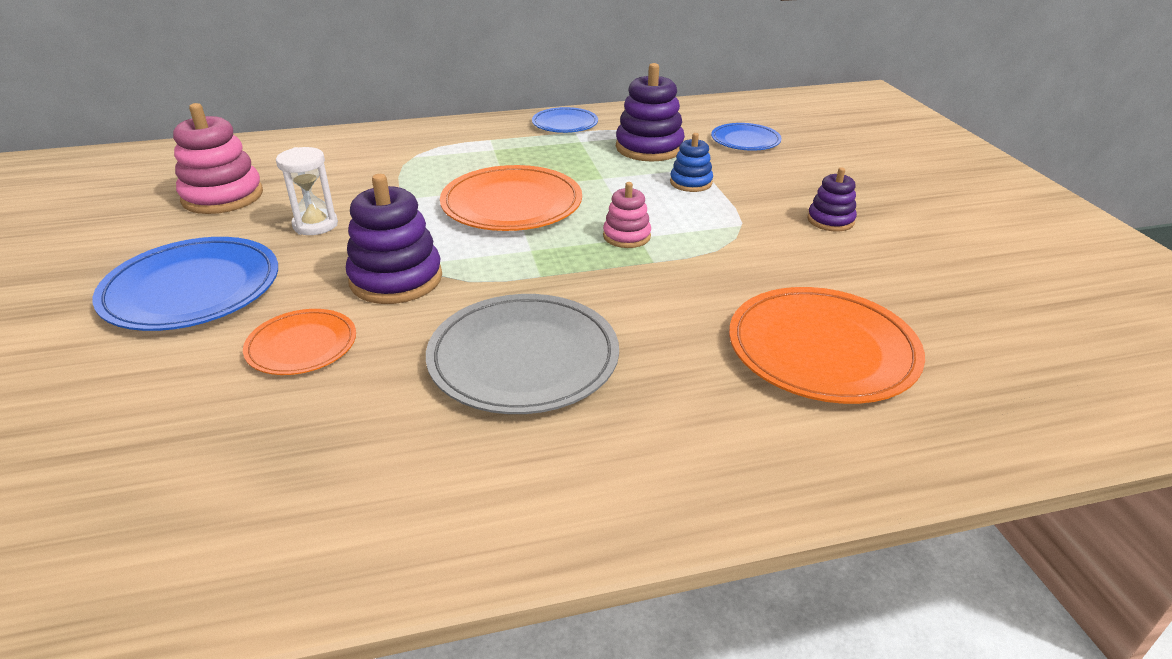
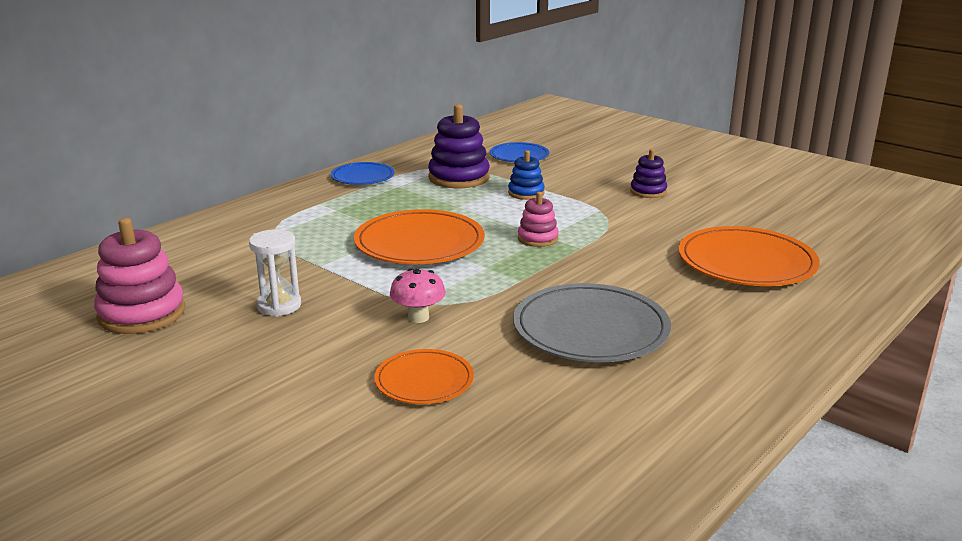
camera: 35 degrees left, 10 degrees down
(192, 289) = (255, 383): blue plate -> none
(396, 279) = (418, 317): purple stacking toy -> pink mushroom

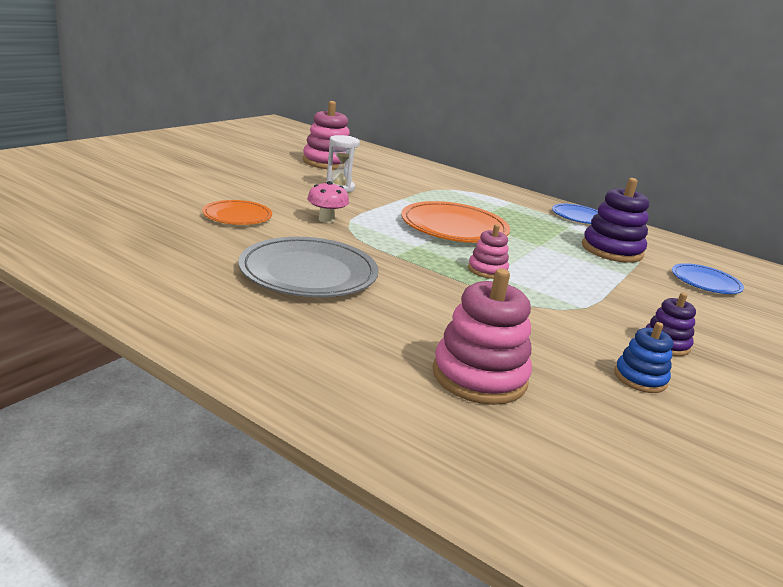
camera: 80 degrees right, 0 degrees up
(526, 193) = (598, 275): blue stacking toy -> blue stacking toy (640, 378)
(746, 262) = (479, 376): orange plate -> pink stacking toy

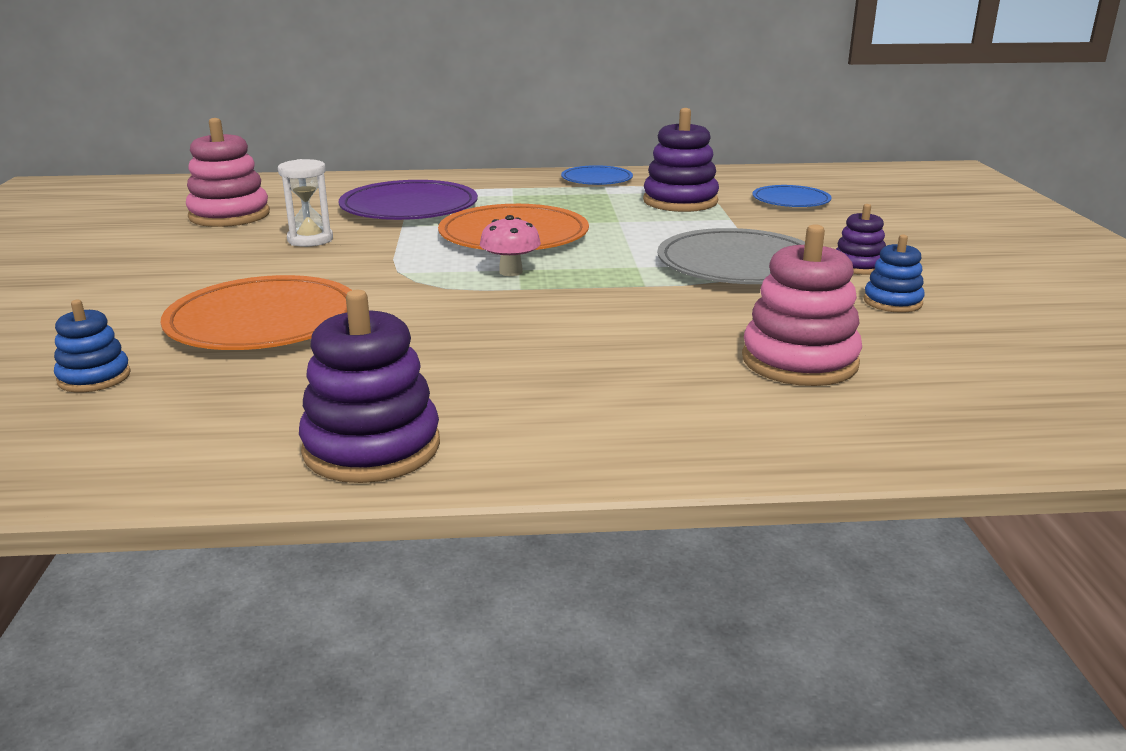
camera: 35 degrees left, 0 degrees up
(124, 209) = (94, 377): none -> blue stacking toy
(157, 294) = (372, 447): none -> purple stacking toy
(237, 216) = (263, 321): orange plate -> orange plate, size x1.73
(308, 272) = (477, 345): grey plate -> grey plate (738, 264)
(326, 220) = (373, 282): pink mushroom -> pink mushroom (511, 272)
(426, 191) = (409, 207): none -> purple plate
(487, 270) = (624, 265): pink stacking toy -> none

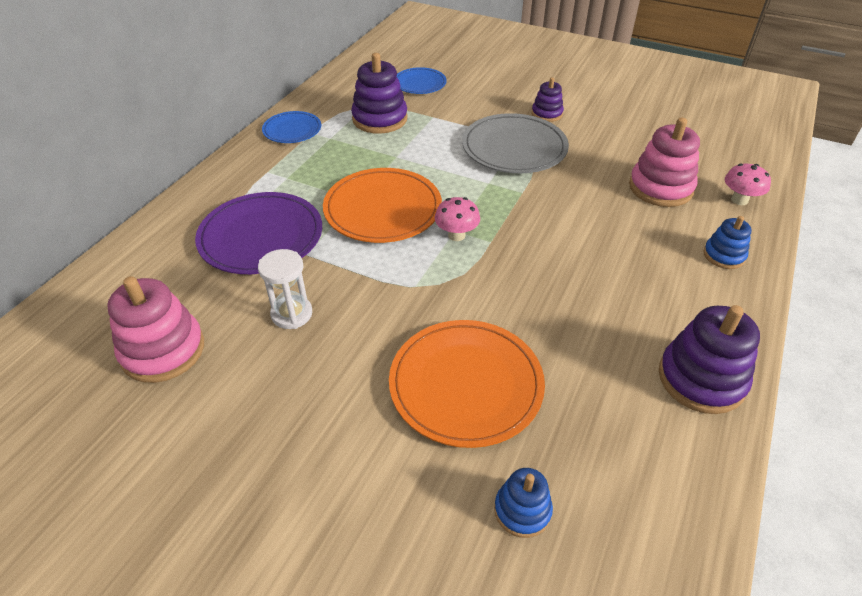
camera: 60 degrees left, 20 degrees up
(872, 425) = (739, 200): none -> pink mushroom
(892, 302) = (603, 128): blue stacking toy -> blue stacking toy (724, 255)

